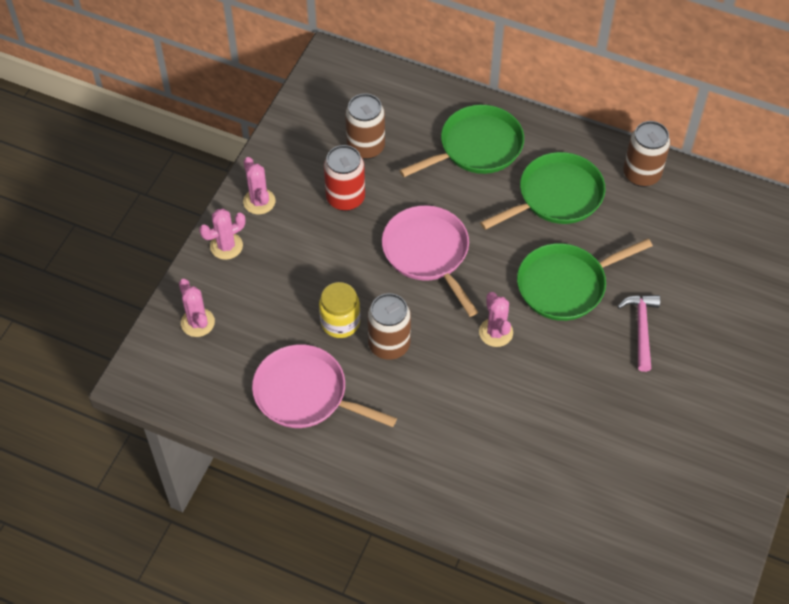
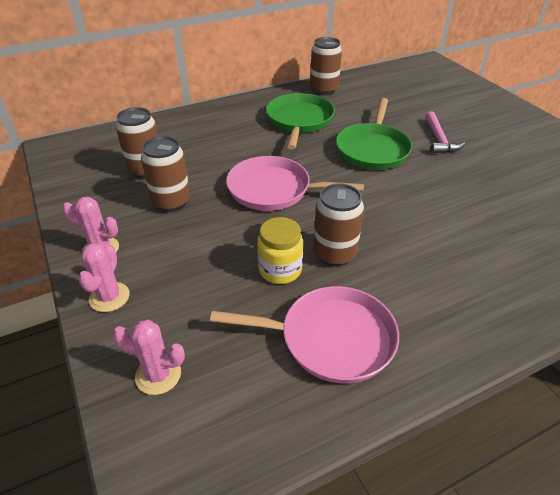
camera: 50 degrees left, 15 degrees down
(305, 393) = (331, 339): pink pan -> pink pan turned 150 degrees counterclockwise
(345, 198) = (171, 202): red can -> brown can
(477, 147) = (220, 129): green pan -> none
(496, 332) = (381, 195): pink cactus -> none
(641, 328) = (439, 139): pink hammer -> pink hammer turned 135 degrees counterclockwise

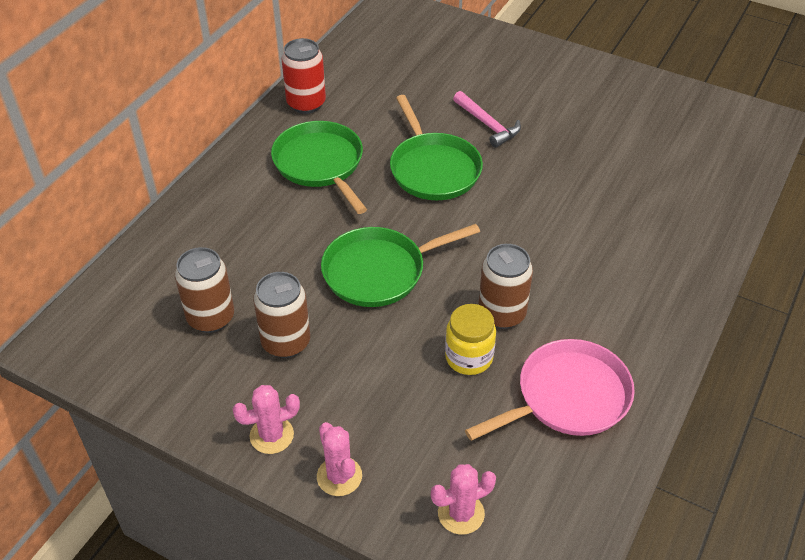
camera: 35 degrees left, 5 degrees up
(273, 190) = (379, 271): pink pan -> green pan
(324, 90) = (306, 103): brown can -> red can

